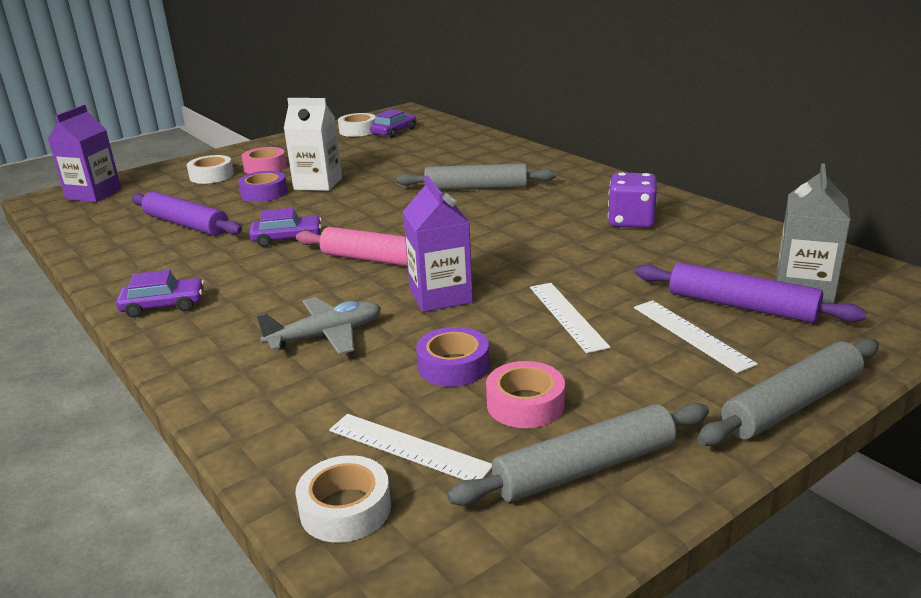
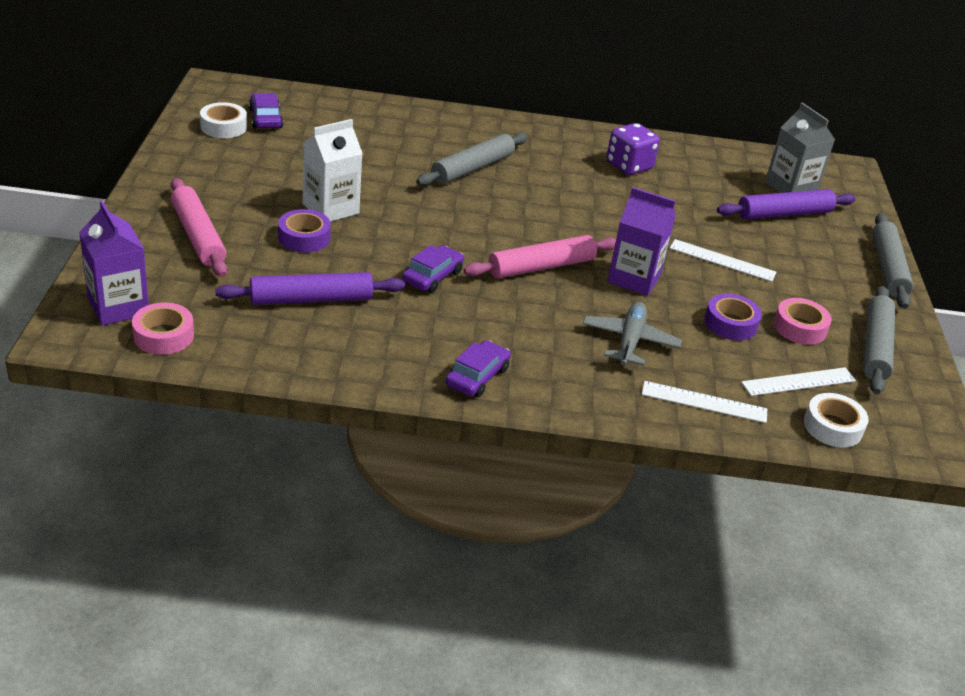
camera: 55 degrees left, 10 degrees up
(211, 176) = (198, 236): white tape -> pink rolling pin
(265, 167) = (231, 206): pink tape -> pink tape (163, 336)
(691, 334) = (793, 245): white ruler -> white ruler (704, 402)

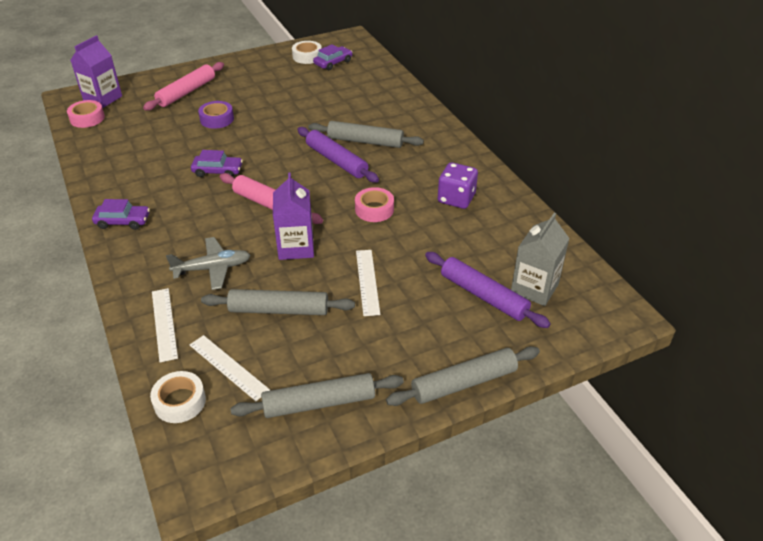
camera: 65 degrees right, 5 degrees up
(311, 299) = (156, 143): purple rolling pin -> purple rolling pin (337, 161)
(330, 208) = (257, 115): white carton -> none
(730, 323) = (279, 310): purple tape -> grey rolling pin
(799, 328) = (308, 349): pink tape -> pink tape (374, 209)

